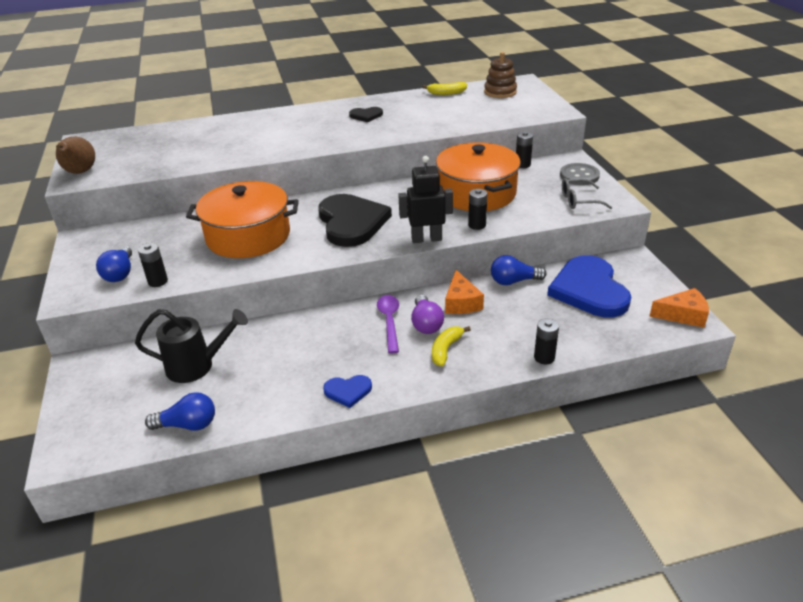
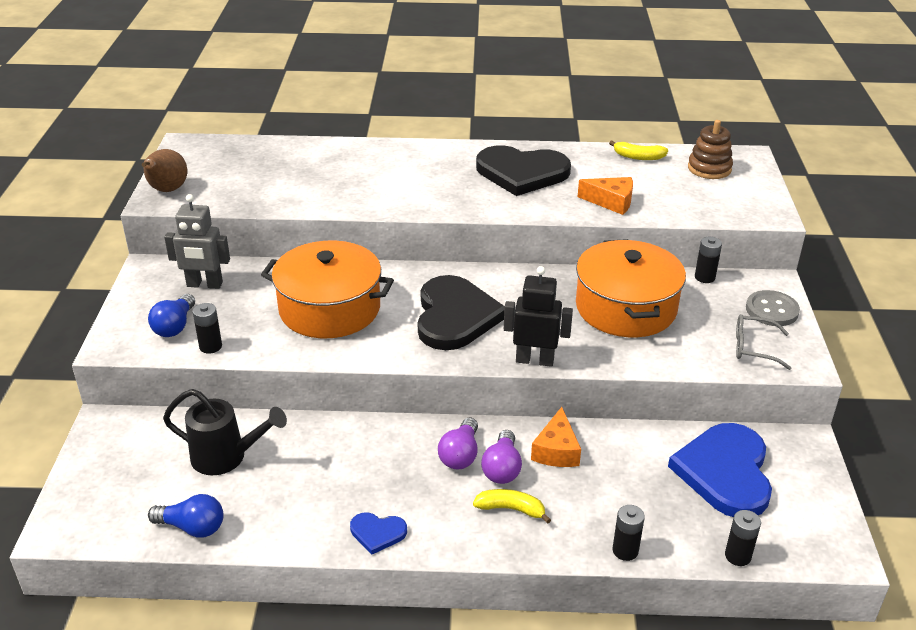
camera: 15 degrees right, 0 degrees up
(134, 240) = (204, 285): none -> grey robot
(366, 115) = (522, 173): black heart -> black heart, size x2.20
(389, 321) = (460, 455): purple spoon -> purple light bulb
(446, 350) = (511, 509): yellow banana -> yellow banana turned 60 degrees clockwise
(477, 225) = (605, 354): black battery -> black battery (738, 556)
(514, 281) = (634, 436): blue light bulb -> none
(683, 315) = (831, 538): orange cheese -> orange cheese (611, 202)

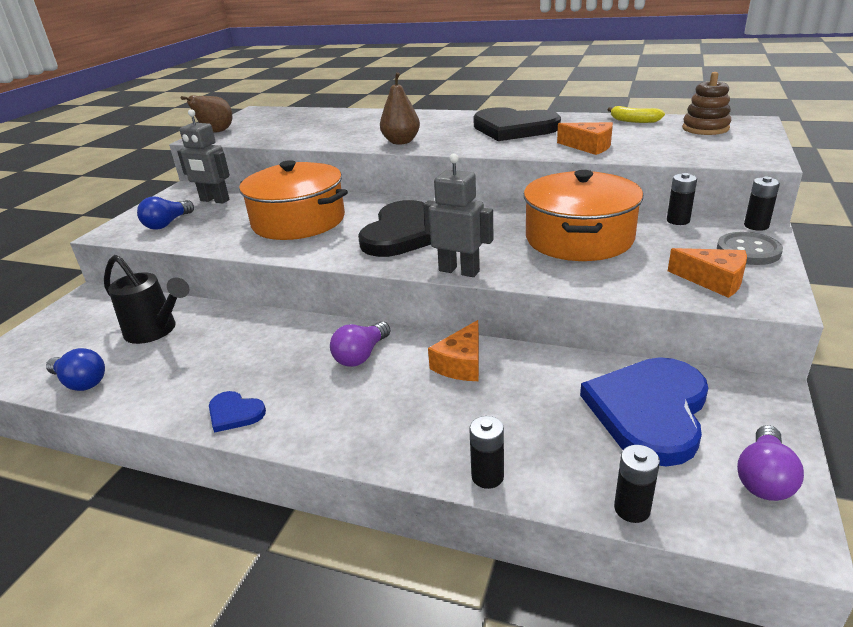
camera: 20 degrees right, 5 degrees down
(210, 346) = (181, 238): black battery -> black battery (756, 226)
(411, 201) = (401, 142): none -> brown pear
(502, 468) = (395, 372): purple light bulb -> purple light bulb (764, 478)
(511, 509) = (382, 412): yellow banana -> none
(534, 360) = (459, 271): black robot -> grey robot
(753, 348) = (713, 280): grey glasses -> orange cheese

